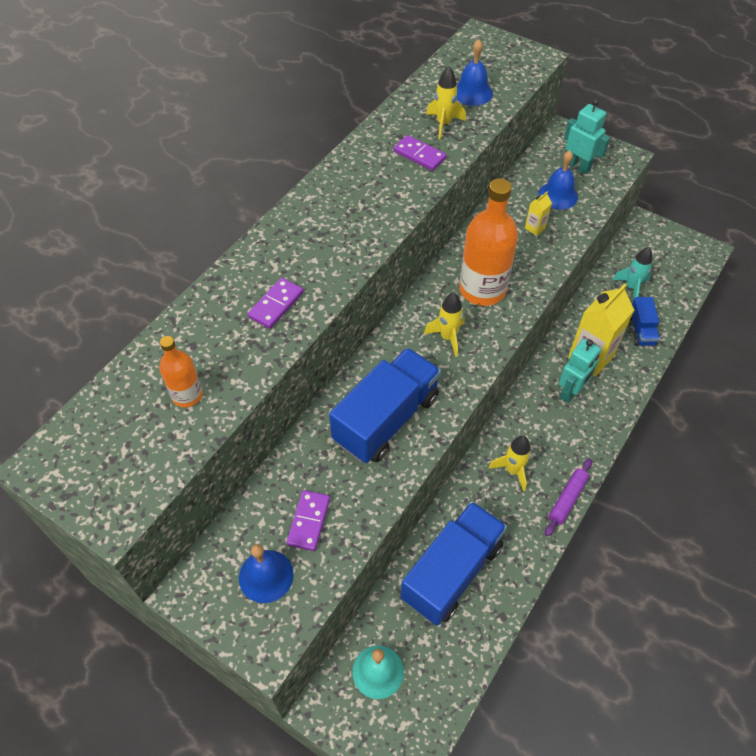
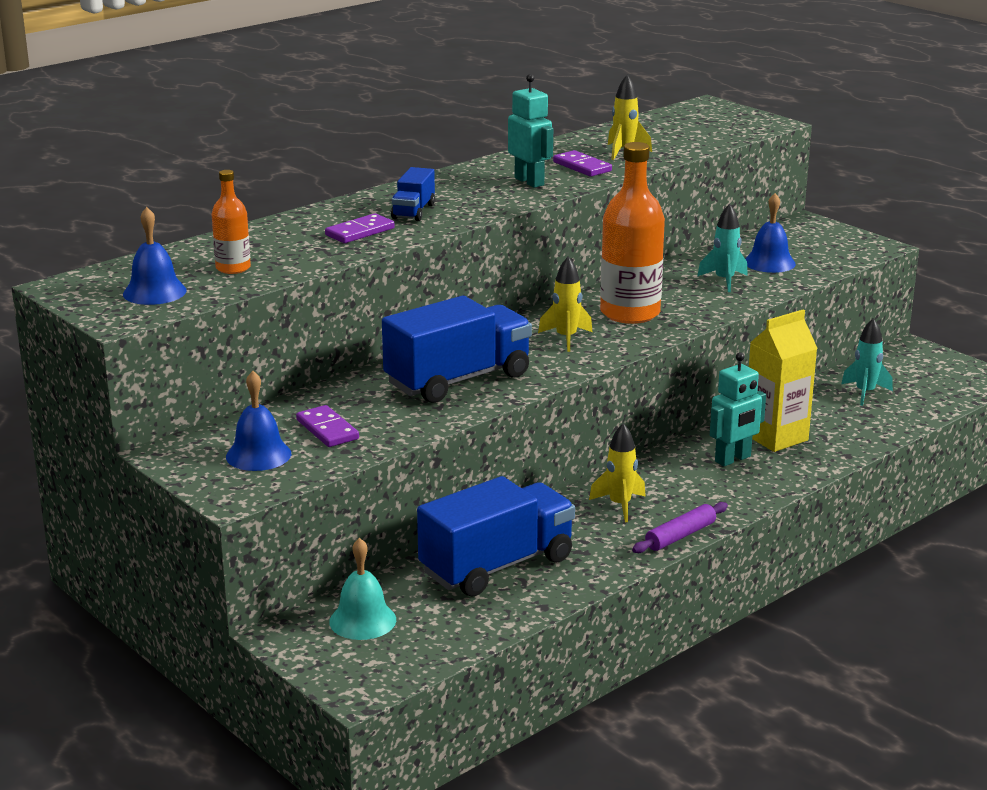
camera: 15 degrees right, 30 degrees down
(309, 521) = (327, 429): purple domino -> purple domino turned 60 degrees counterclockwise
(472, 92) = (673, 137): blue bell -> blue bell (154, 292)
(535, 228) = (724, 281): yellow carton -> turquoise rocket
(578, 166) = (809, 246): turquoise robot -> turquoise robot (529, 182)
(641, 330) = (859, 426): blue truck -> blue truck (413, 211)

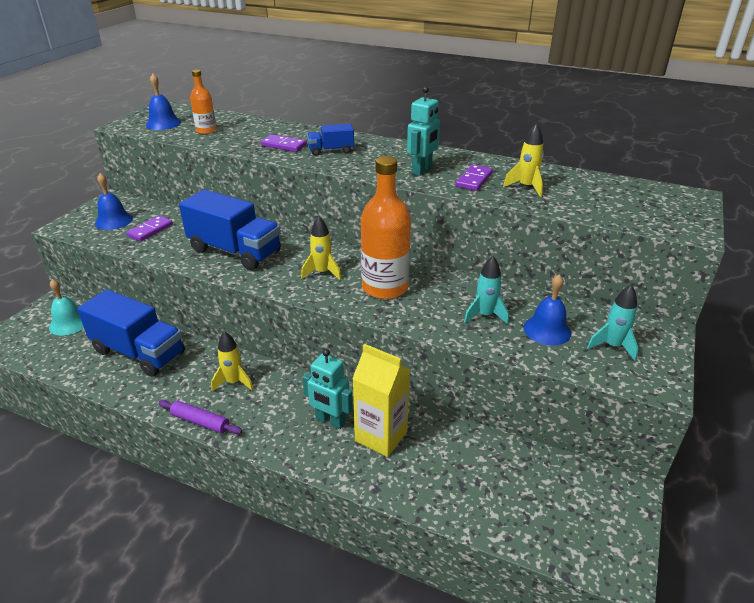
camera: 65 degrees right, 10 degrees up
(865, 393) = (503, 475): turquoise rocket -> turquoise rocket (612, 346)

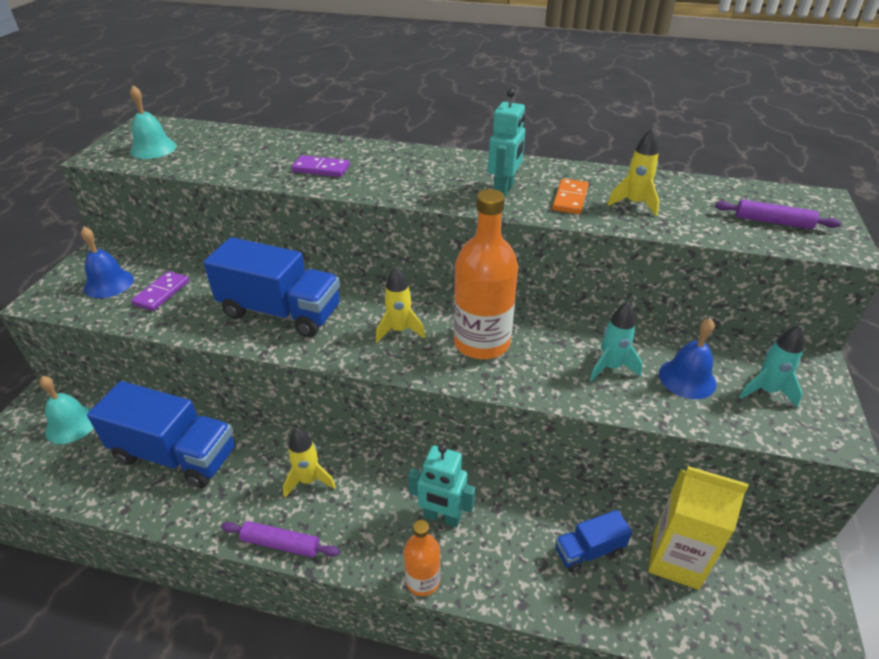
camera: 10 degrees left, 5 degrees up
(163, 123) = (153, 149): blue bell -> turquoise bell
(206, 131) = (214, 155): orange bottle -> orange bottle (423, 580)
(331, 151) = (383, 172): blue truck -> blue truck (589, 550)
(381, 436) = (508, 529): yellow carton -> yellow carton (675, 559)
(474, 180) = (570, 199): purple domino -> orange domino
(640, 209) = (773, 222): none -> purple rolling pin

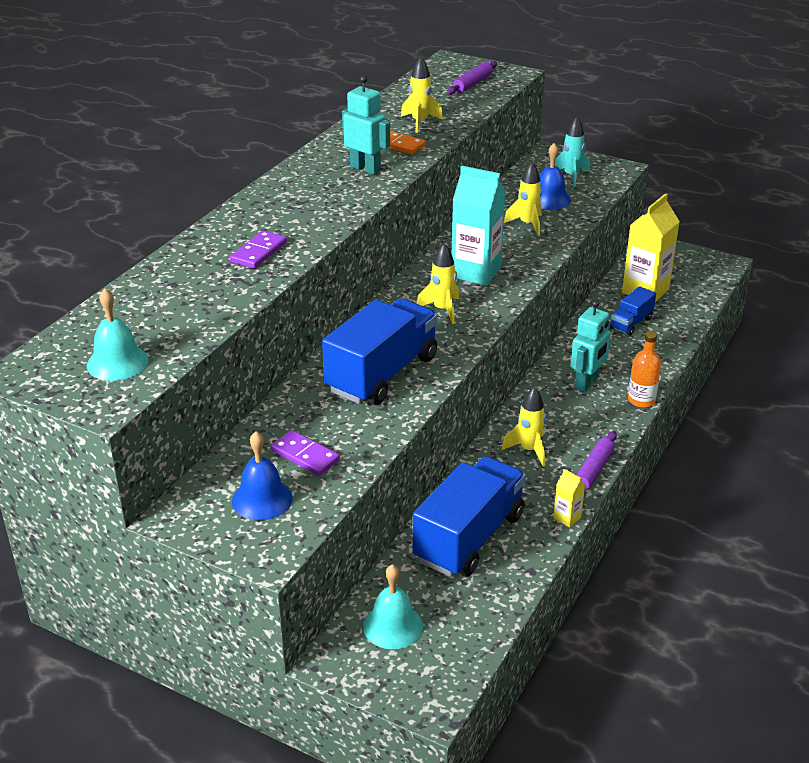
camera: 75 degrees left, 5 degrees down
(201, 529) = (567, 518): none -> yellow carton
(481, 342) = (476, 272): orange bottle -> turquoise carton
(589, 550) = (631, 323): blue truck -> blue truck turned 45 degrees clockwise
(611, 367) = (527, 224): turquoise rocket -> yellow rocket

